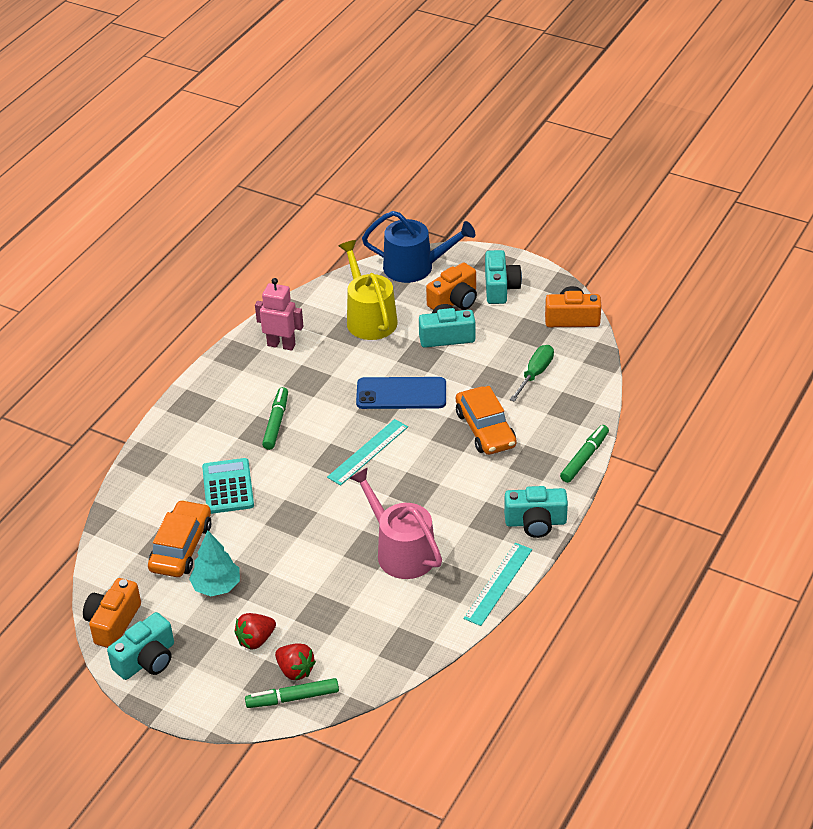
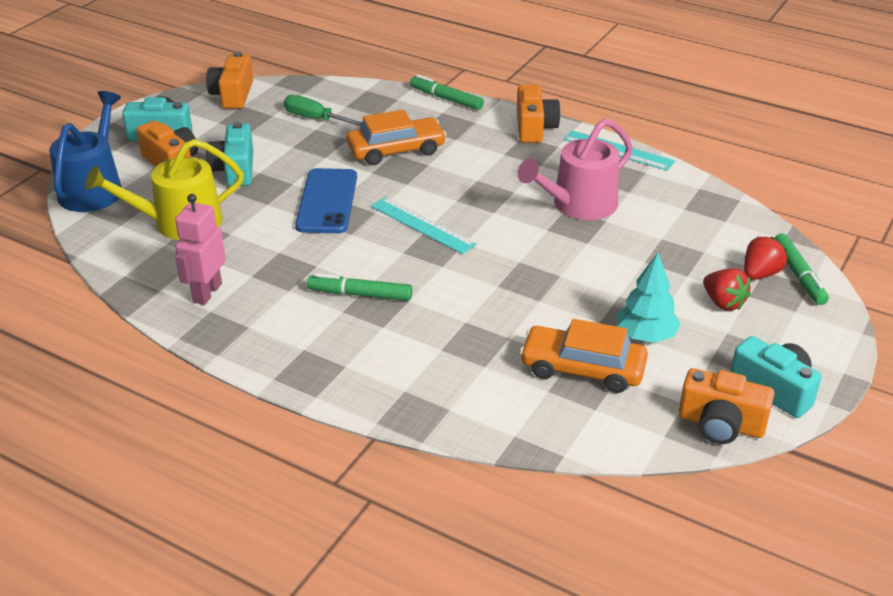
camera: 90 degrees left, 5 degrees down
(228, 487) = (474, 332): turquoise calculator -> none
(535, 522) = (534, 128): turquoise camera -> orange camera

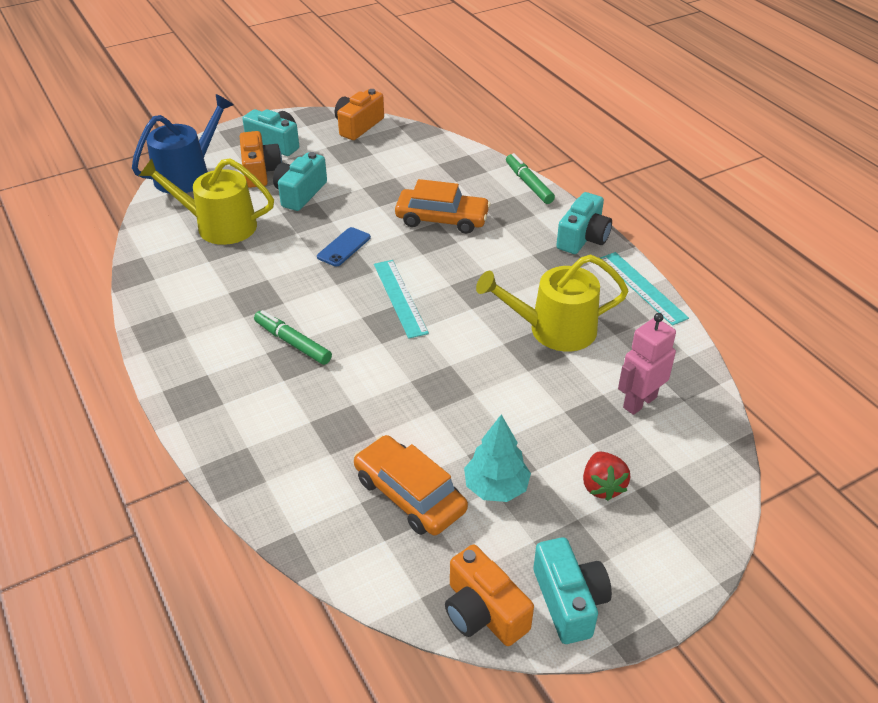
camera: 30 degrees right, 5 degrees up
(207, 293) = (183, 294): pink robot -> pink robot (639, 402)
(315, 119) = (402, 168): green screwdriver -> none
(327, 201) = (344, 247): blue phone -> blue phone, size x0.59
(534, 128) = (583, 238): orange camera -> turquoise camera
(578, 205) = (554, 329): pink watering can -> yellow watering can
(760, 274) = (668, 471): red strawberry -> none
(798, 275) = (708, 490): green marker -> none

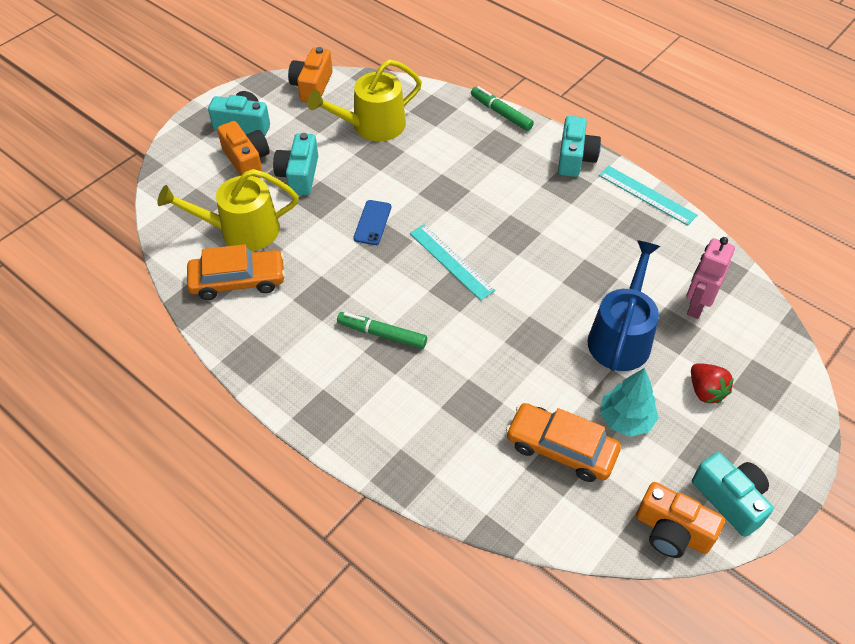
camera: 20 degrees left, 10 degrees up
(187, 174) = (176, 181): blue watering can -> blue watering can (621, 337)
(442, 219) = (444, 170): orange car -> orange car (238, 281)
(554, 329) = (596, 256): yellow watering can -> yellow watering can (372, 126)

